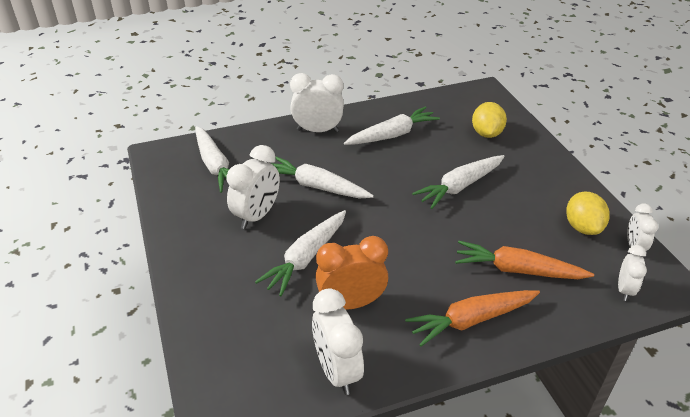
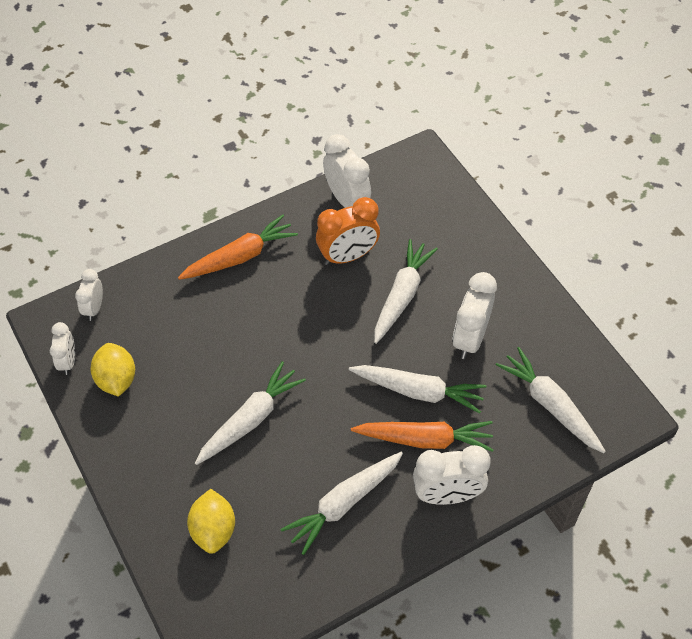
camera: 170 degrees right, 15 degrees up
(517, 270) = (194, 314): orange carrot -> orange carrot (425, 439)

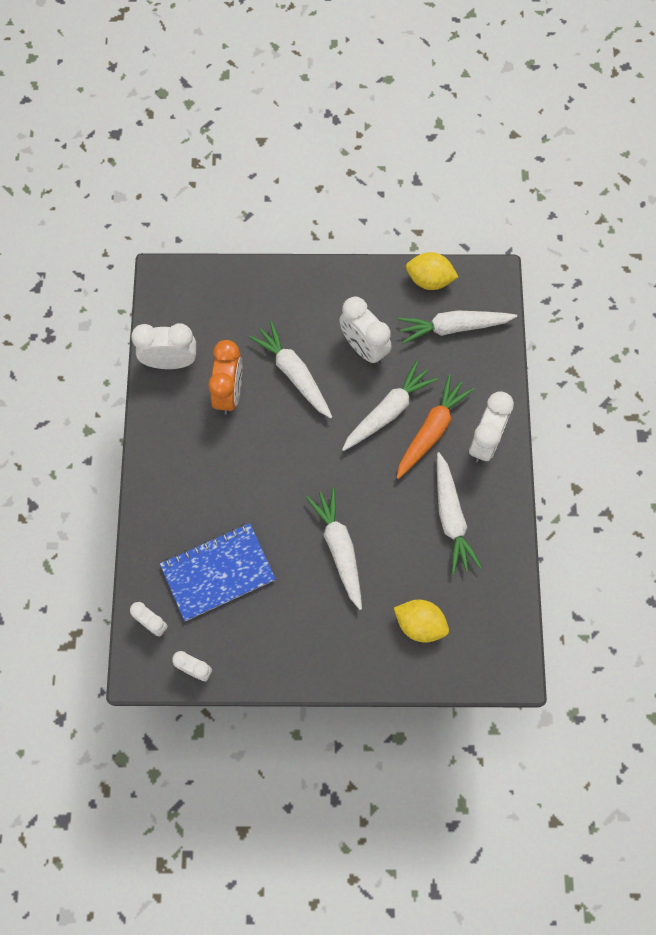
camera: 60 degrees left, 15 degrees up
(116, 380) = (238, 637): yellow lemon -> yellow lemon (429, 280)
(169, 333) = (218, 572): none -> blue notebook
(240, 257) = (174, 477): orange carrot -> none

